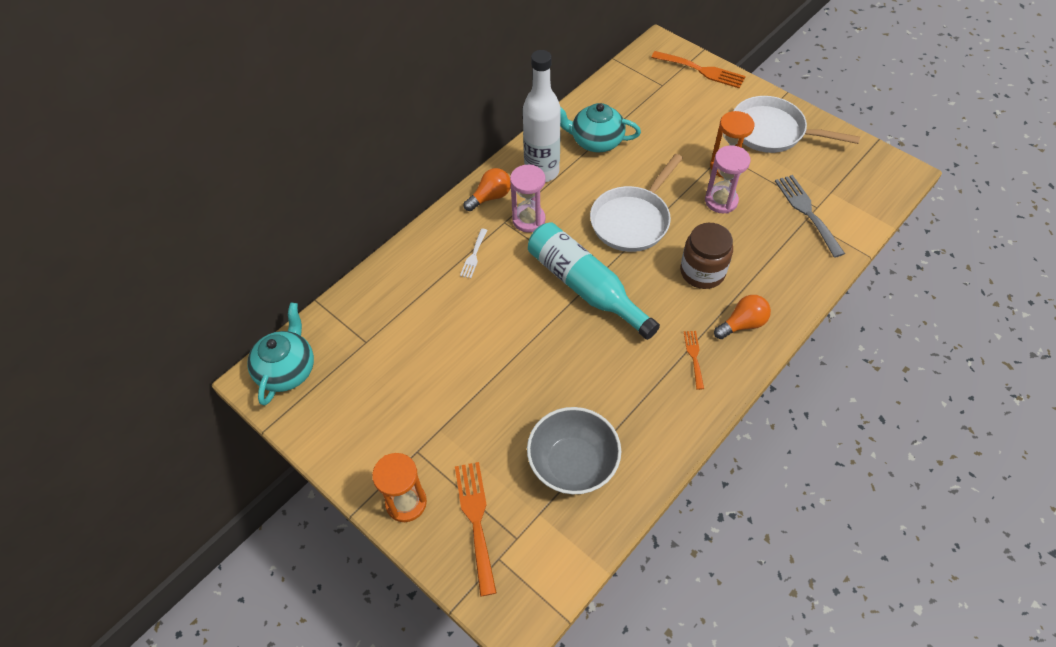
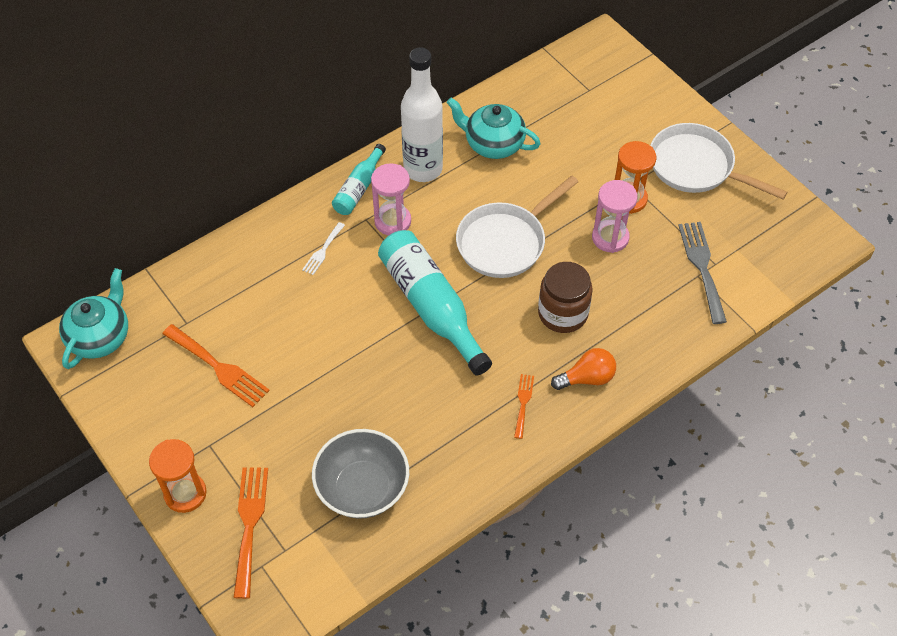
camera: 10 degrees right, 0 degrees up
(490, 197) = (359, 188): orange light bulb -> turquoise bottle
(702, 70) = (640, 80): orange fork -> orange fork (219, 368)

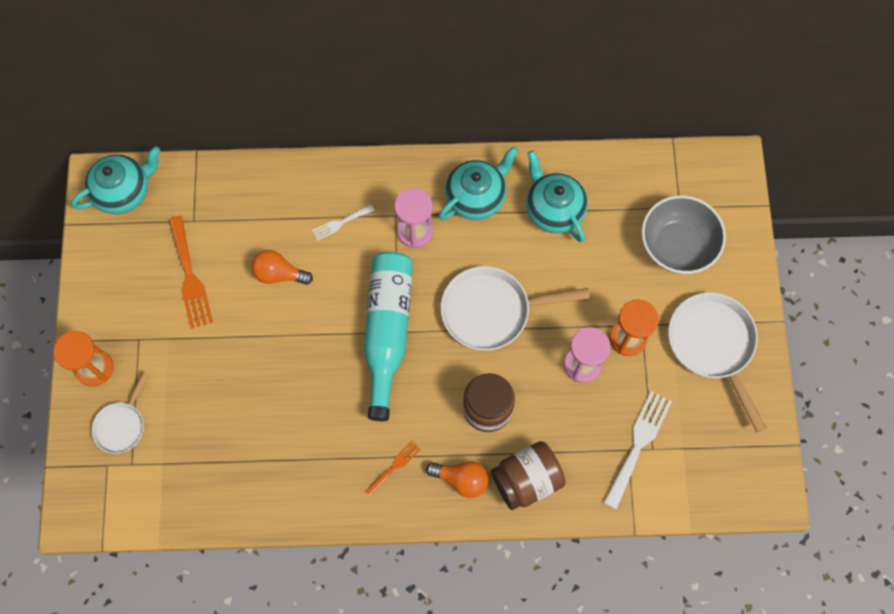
camera: 35 degrees right, 15 degrees up
(249, 524) = (122, 425): orange fork -> white pan
(300, 319) = (279, 274): none -> orange light bulb
(359, 188) = (411, 182): turquoise bottle -> none
(362, 488) = (221, 453): grey bowl -> grey bowl (677, 245)
(423, 169) = (476, 197): white bottle -> turquoise teapot
(639, 345) = (526, 480): none -> brown jar
(702, 267) = (638, 444): grey fork -> white fork

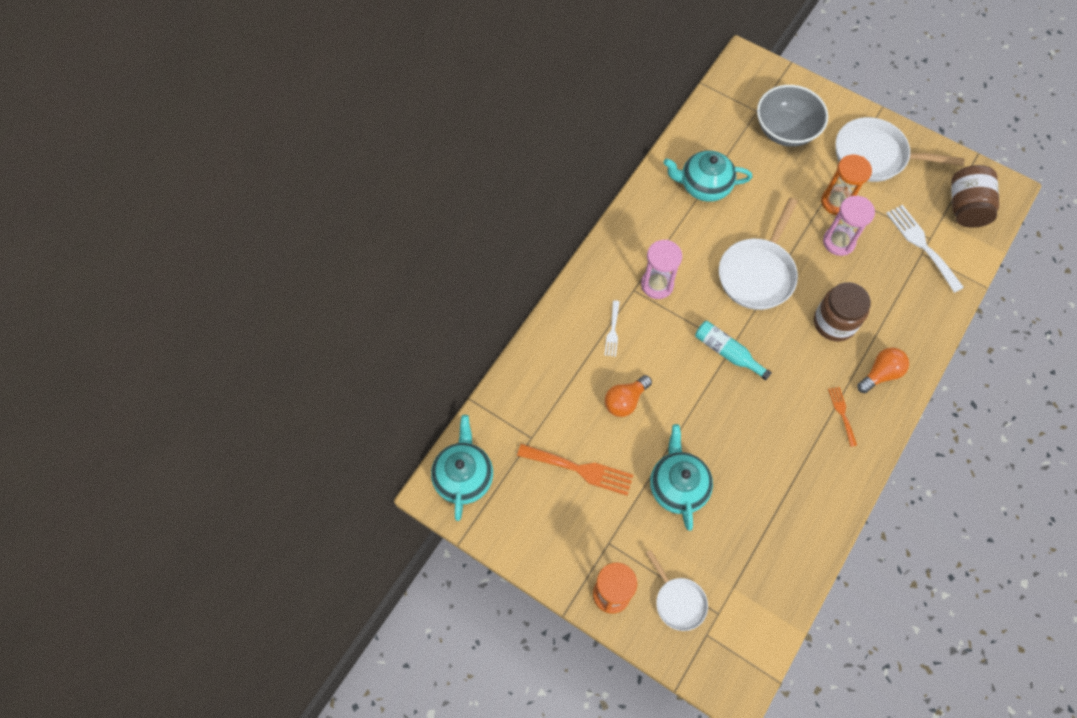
camera: 55 degrees left, 5 degrees down
(387, 331) = (727, 352): turquoise bottle -> turquoise bottle, size x0.54
(476, 197) = (658, 227): turquoise teapot -> turquoise teapot (678, 486)
(526, 480) = (906, 331): brown jar -> brown jar (965, 207)

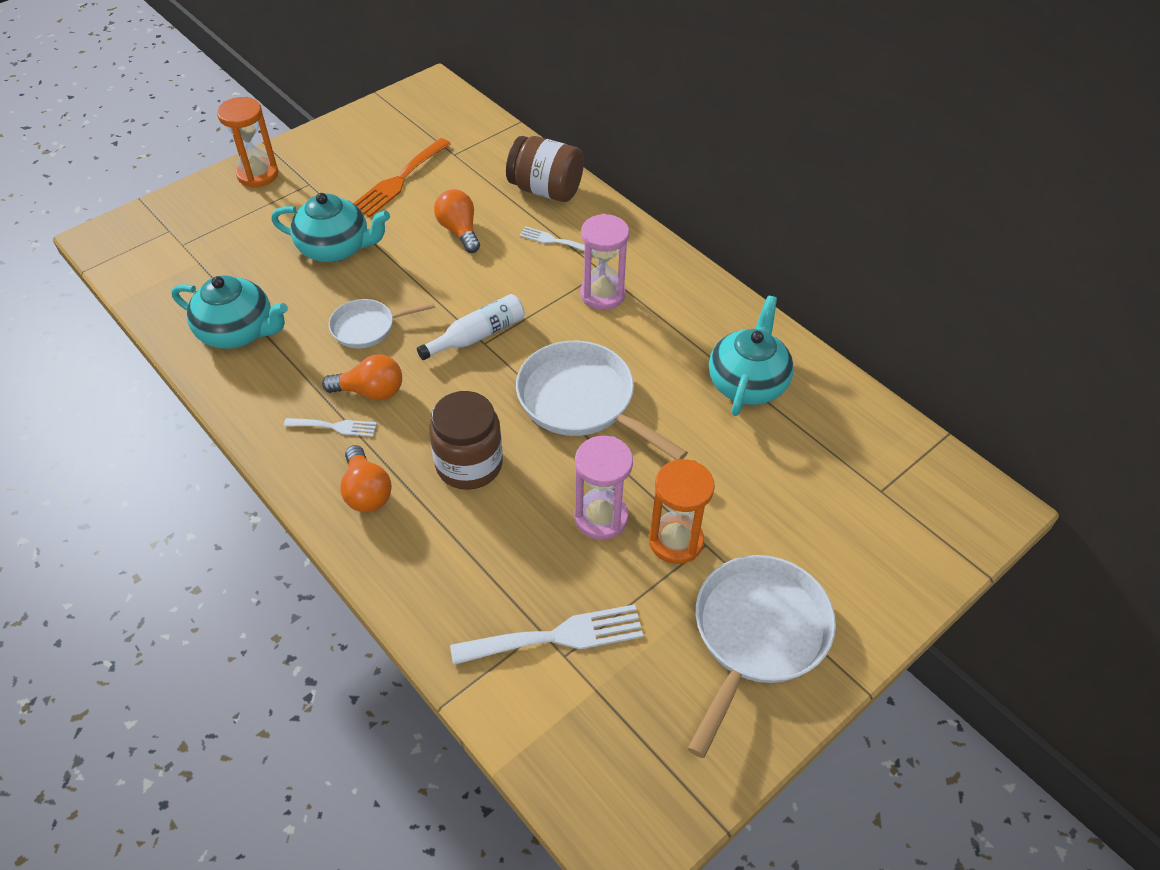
camera: 105 degrees right, 15 degrees down
(464, 477) = (438, 104): turquoise teapot -> turquoise teapot (238, 332)
(678, 601) = (216, 218): white pan -> white pan (367, 327)
(727, 352) = (477, 335): turquoise bottle -> white bottle
(785, 130) = (835, 517): grey bowl -> none
(804, 403) = (371, 391): none -> orange light bulb
(842, 413) = (335, 427): orange fork -> white fork
(965, 207) = (609, 745): brown jar -> brown jar (546, 190)

